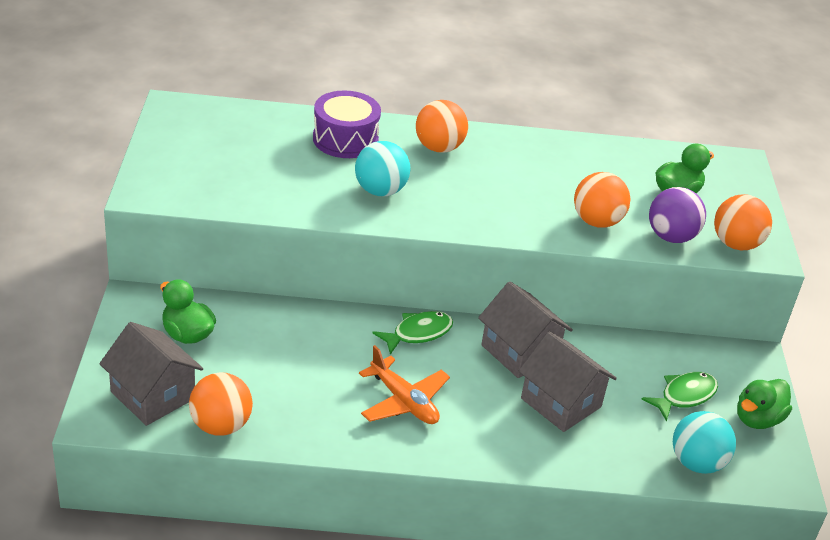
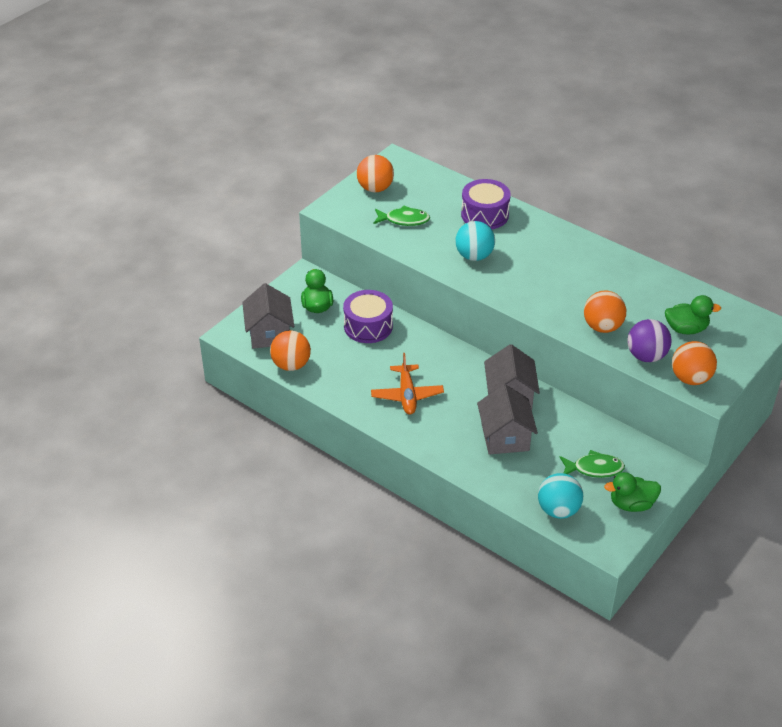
camera: 40 degrees right, 5 degrees up
(277, 334) = (368, 326): none -> purple drum
(418, 333) = (454, 359): green fish -> green fish (404, 220)
(439, 148) = (543, 240): orange ball -> orange ball (375, 188)

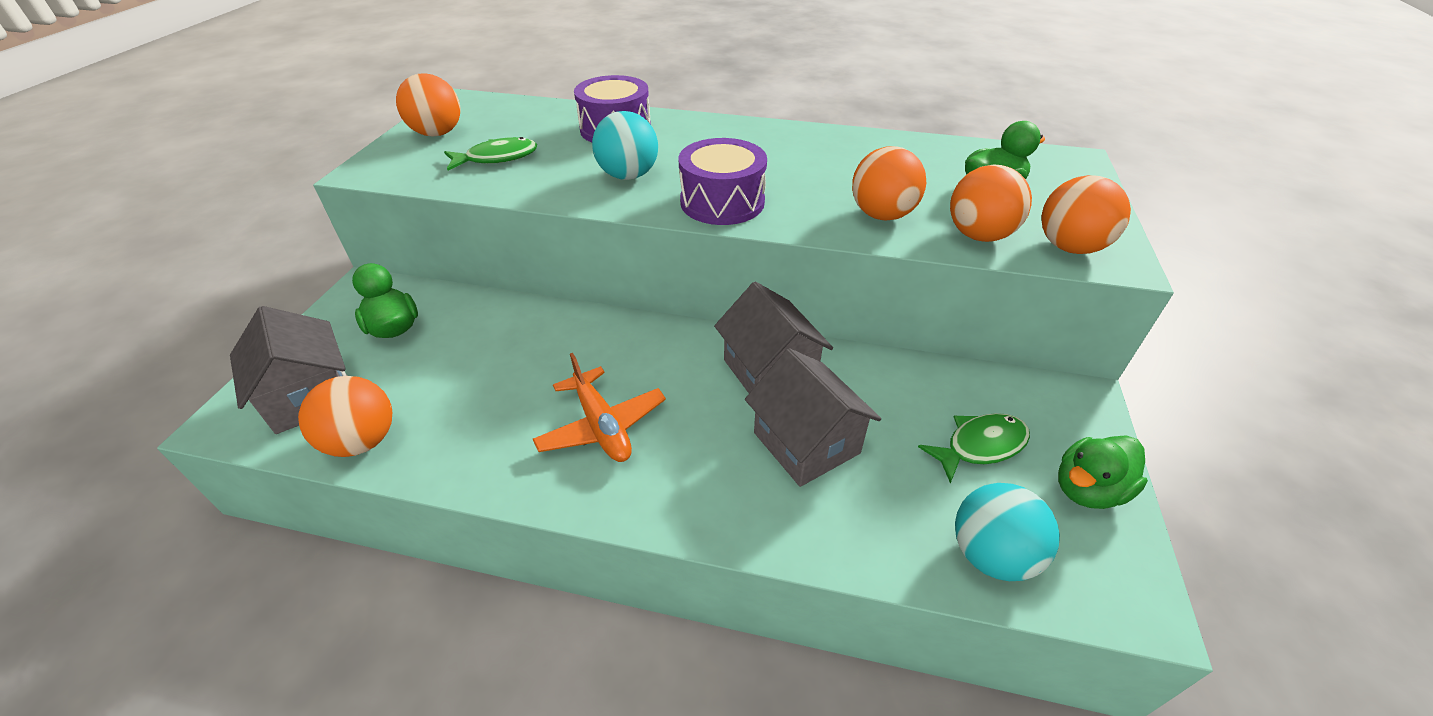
camera: 25 degrees left, 0 degrees up
(368, 326) = (491, 333): purple drum -> purple drum (722, 202)
(646, 356) = (979, 235): purple ball -> orange ball

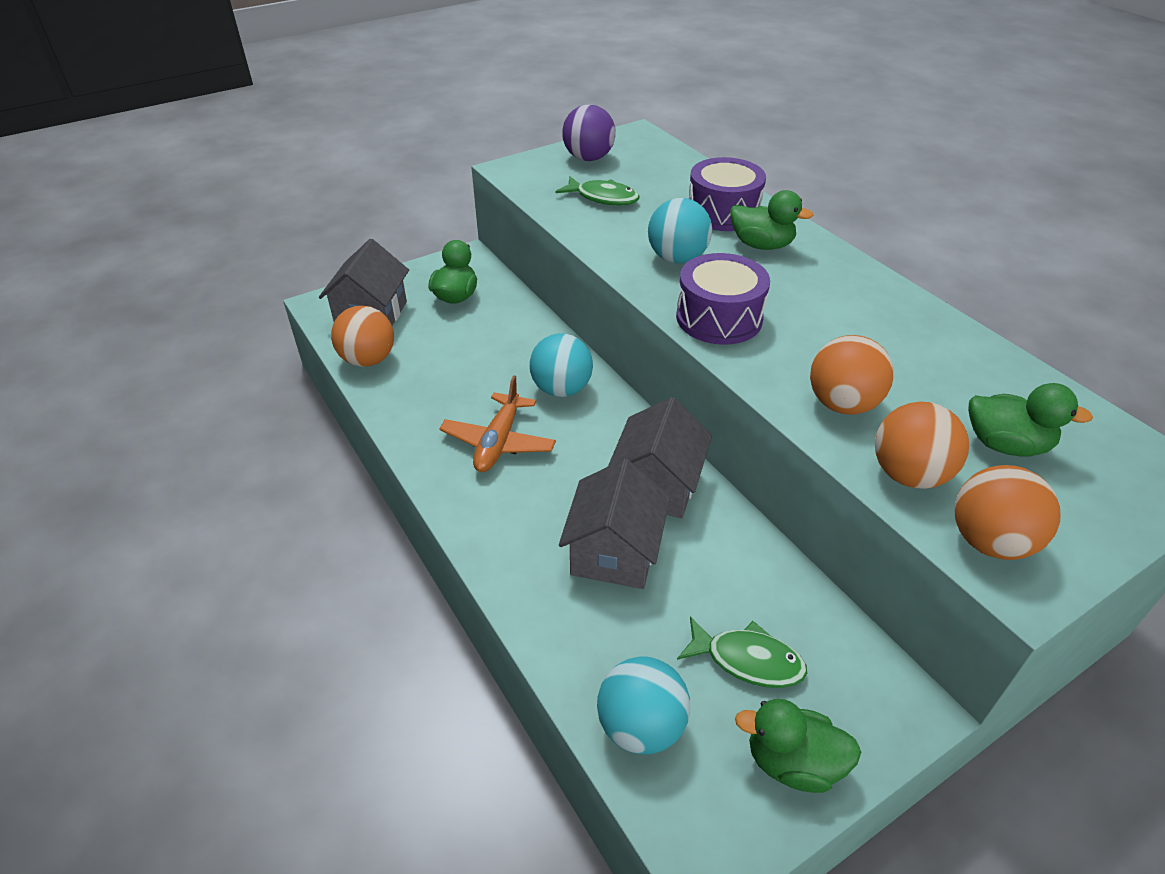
camera: 45 degrees right, 0 degrees up
(437, 133) = (588, 158): orange ball -> purple ball
(601, 347) = (561, 389): none -> turquoise ball
(677, 139) = (761, 245): none -> green duck

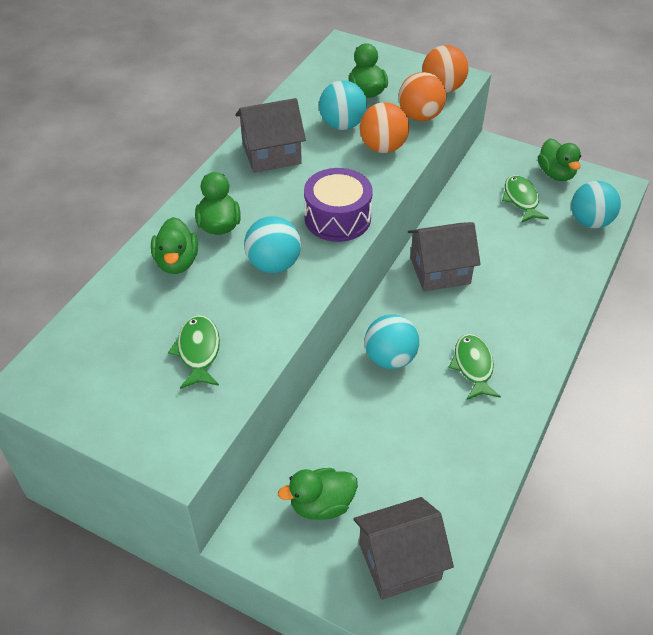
camera: 120 degrees left, 5 degrees up
(368, 360) = (460, 514): orange ball -> none
(498, 442) = (473, 366): orange plane -> green fish
(588, 158) = (114, 401): purple ball -> none
(614, 552) = (506, 269): grey house -> grey house (271, 154)
(723, 212) = (177, 262): purple drum -> green duck
(917, 387) = (342, 125): none -> turquoise ball

